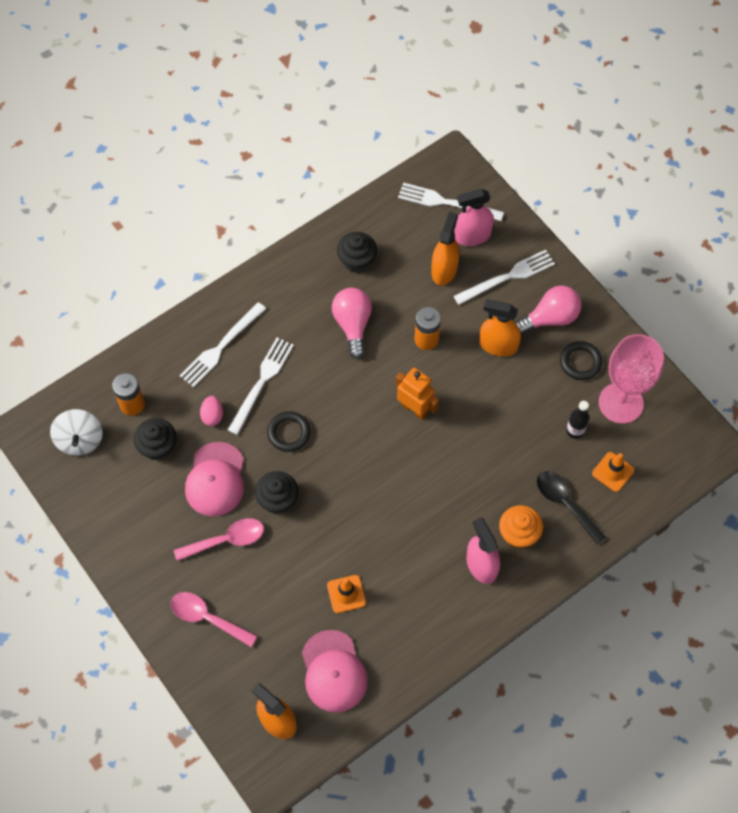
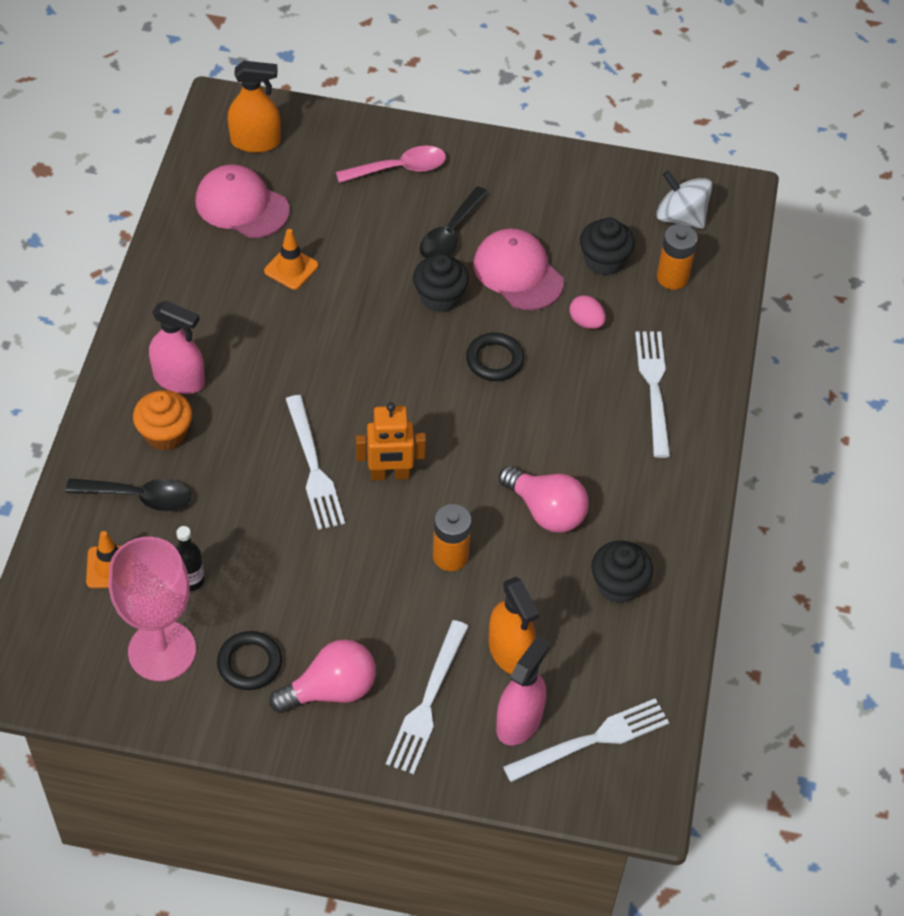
camera: 135 degrees right, 10 degrees down
(226, 540) = (450, 234): pink spoon -> black spoon
(262, 382) = (574, 385): white fork -> white fork (313, 467)
(498, 345) = (363, 610): orange spray bottle -> none
(550, 318) = (331, 690): pink light bulb -> pink light bulb turned 135 degrees counterclockwise

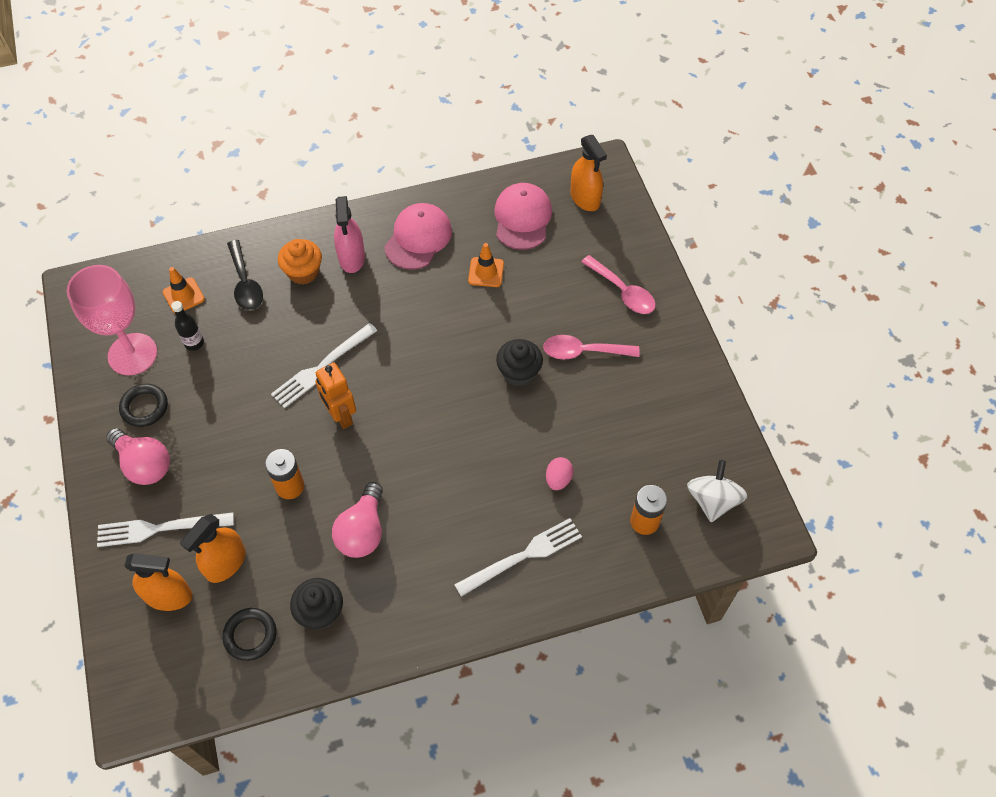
camera: 65 degrees right, 5 degrees up
(450, 234) = (583, 351): black spoon -> pink spoon
(494, 360) = (482, 434): black ring -> black ring (250, 635)
(518, 272) = (576, 411): pink cap -> pink cap (418, 238)
(519, 721) = (168, 596): pink spray bottle -> orange spray bottle
(592, 740) = (173, 654): white fork -> none
(604, 261) = (627, 465): black cupcake -> none

